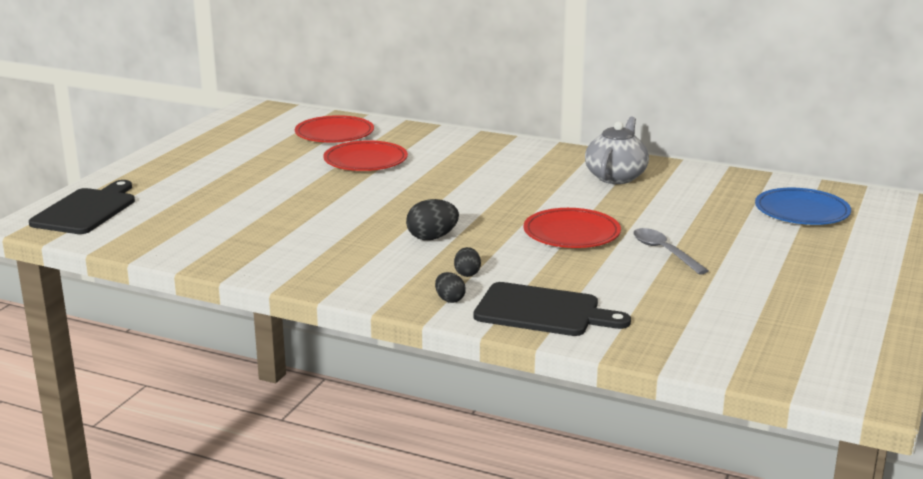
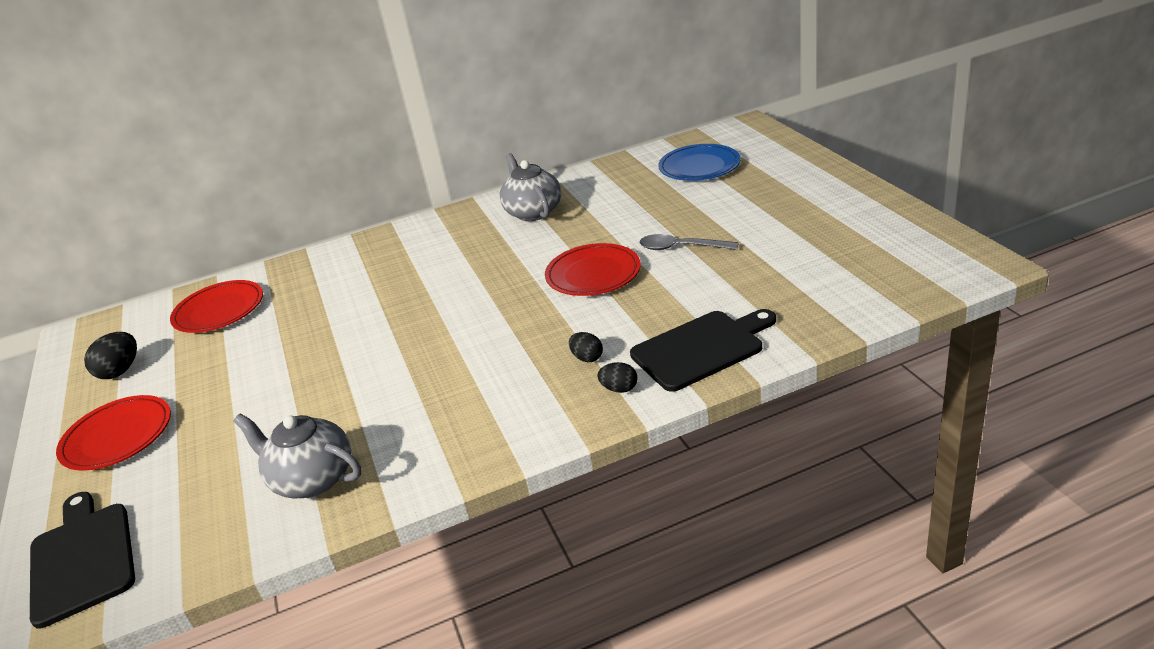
camera: 40 degrees left, 10 degrees up
(225, 240) = (312, 479): none -> grey teapot
(365, 161) = (300, 317): red plate -> red plate (117, 437)
(432, 238) = (498, 347): black egg -> black egg (120, 371)

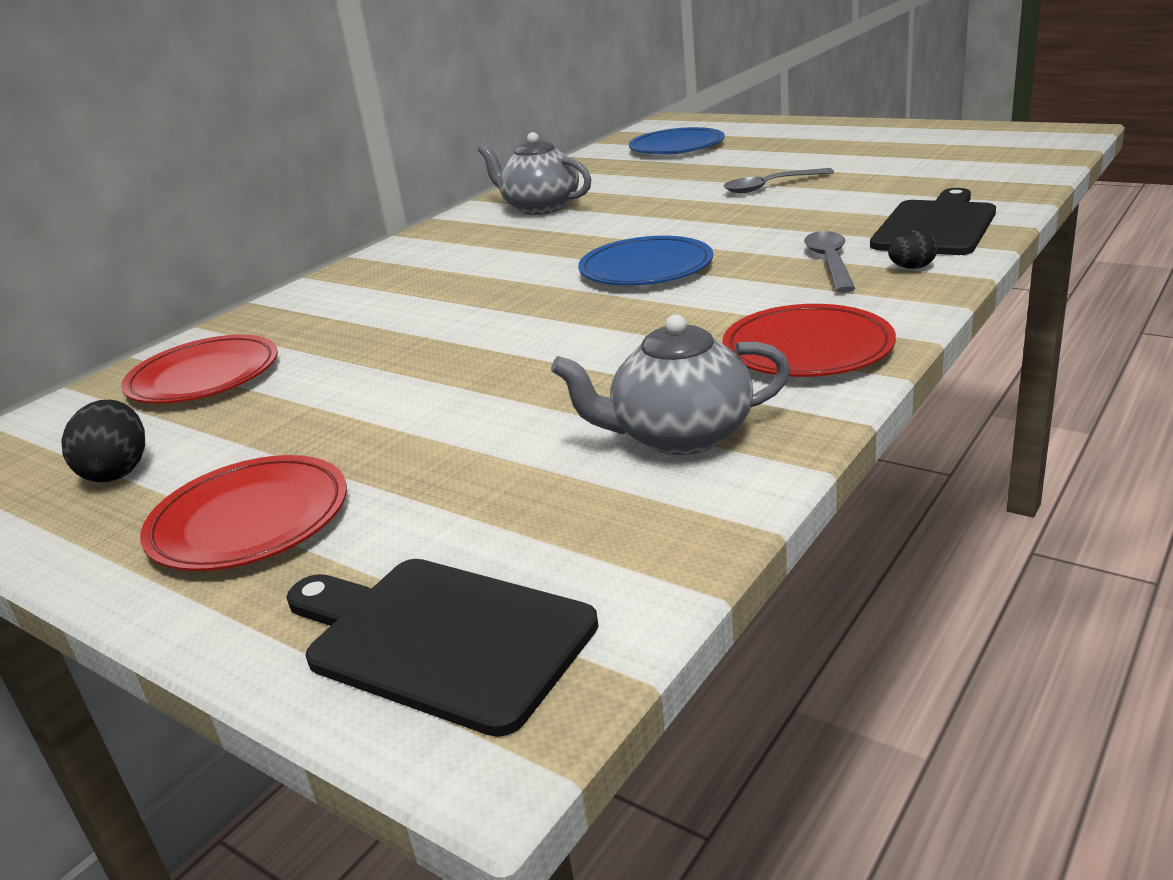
camera: 35 degrees left, 5 degrees down
(495, 311) = (646, 268): none -> blue plate
(587, 358) = (830, 263): black egg -> grey spoon
(593, 274) = (710, 221): red plate -> red plate (807, 349)

